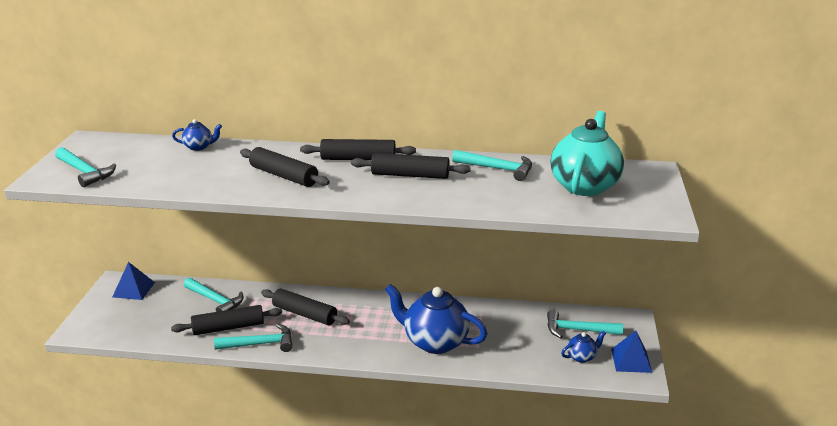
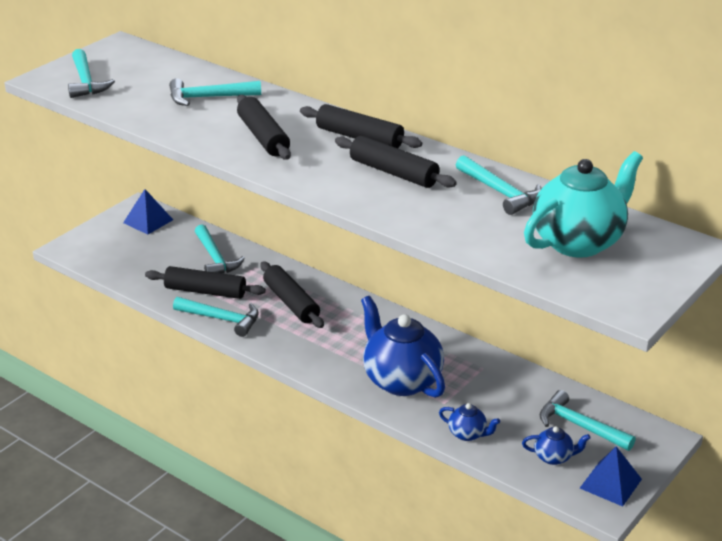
camera: 30 degrees right, 5 degrees up
(199, 147) = (214, 80): blue teapot -> blue teapot (468, 434)
(207, 160) = (208, 98): none -> turquoise hammer

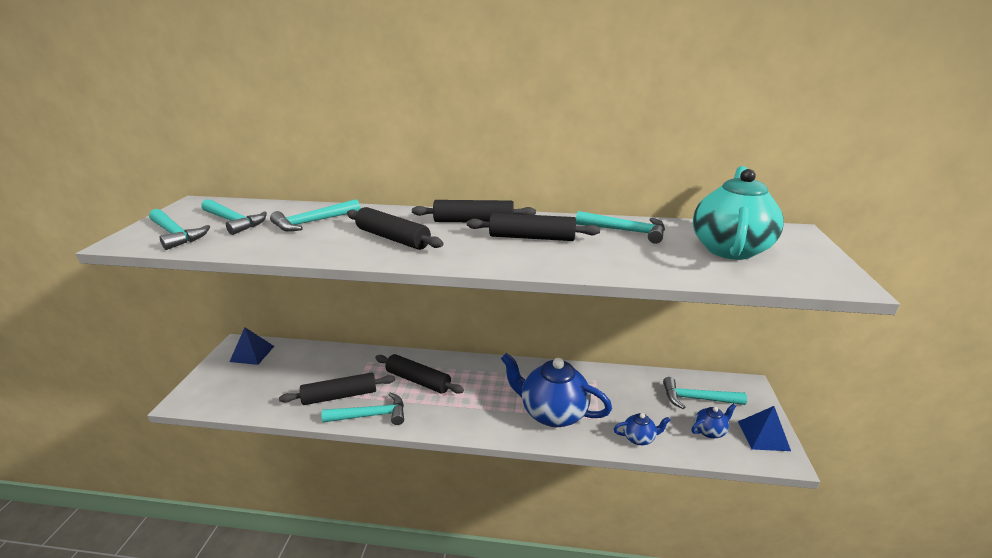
camera: 30 degrees left, 5 degrees down
(215, 258) = (330, 365): turquoise hammer -> turquoise hammer (234, 222)

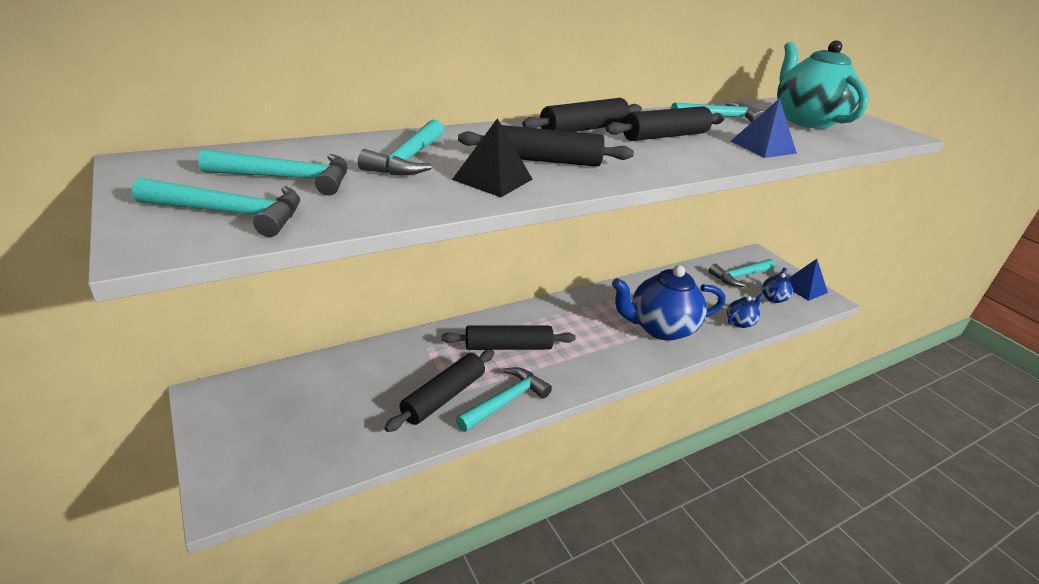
camera: 40 degrees left, 5 degrees up
(252, 353) = (249, 397): blue pyramid -> blue pyramid (763, 147)
(333, 244) = (492, 179): none -> black pyramid

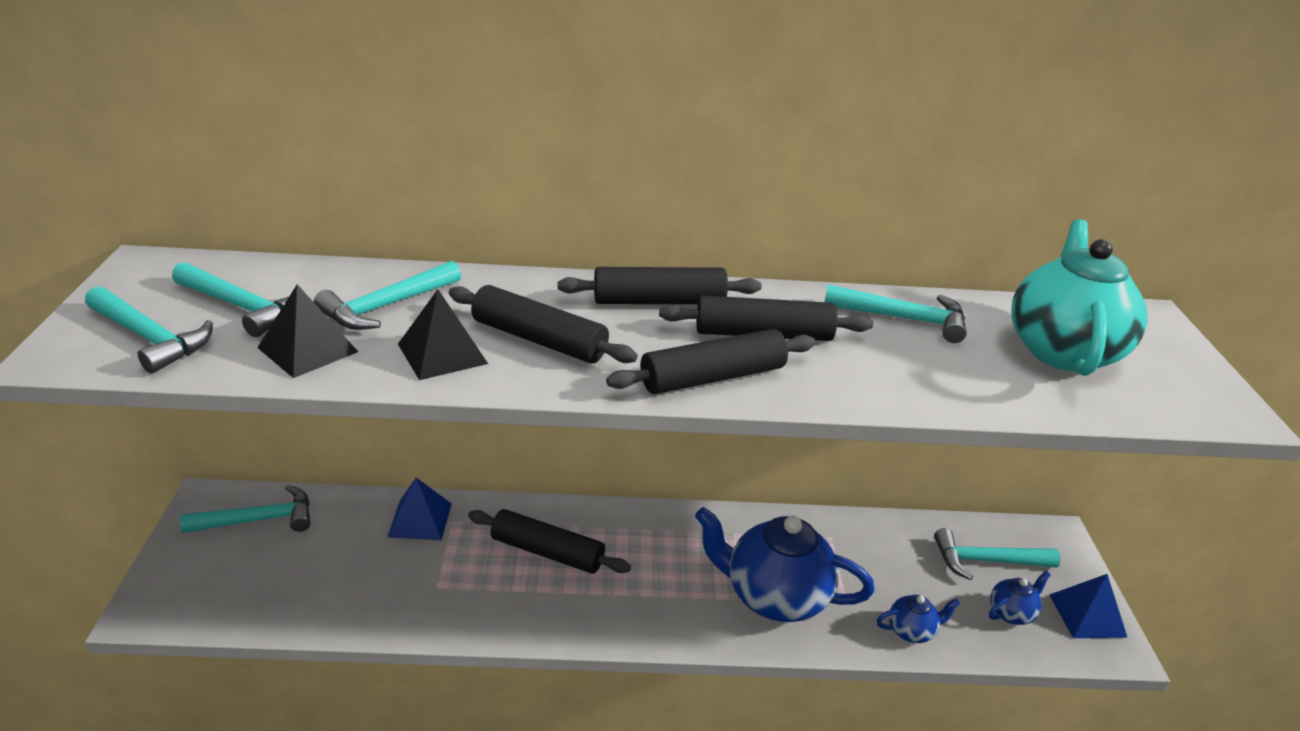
camera: 30 degrees right, 0 degrees up
(387, 195) = (307, 349): none -> black pyramid
(444, 397) = (422, 587): black rolling pin -> black rolling pin (713, 377)
(505, 401) = (484, 618): turquoise hammer -> turquoise hammer (259, 520)
(763, 147) = (897, 383): blue pyramid -> blue pyramid (420, 520)

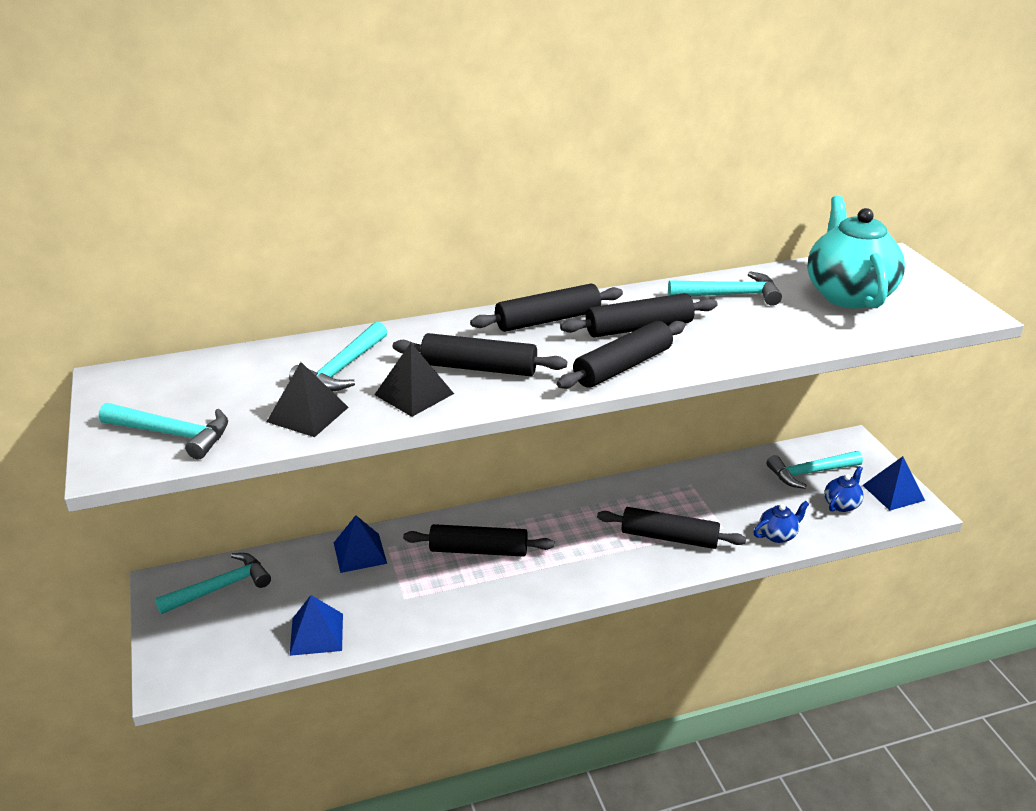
camera: 15 degrees left, 0 degrees up
(243, 307) = (227, 394): turquoise hammer -> none
(322, 602) = (317, 634): none -> blue pyramid
(774, 597) = (669, 537): blue teapot -> black rolling pin

